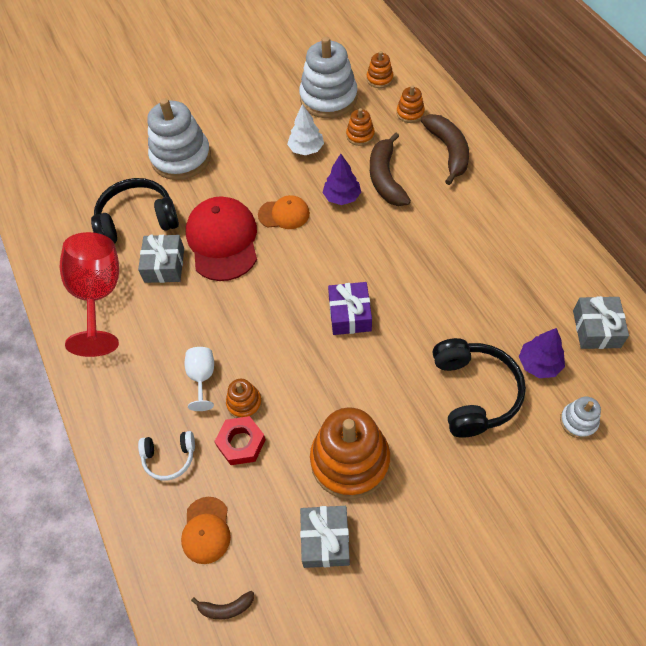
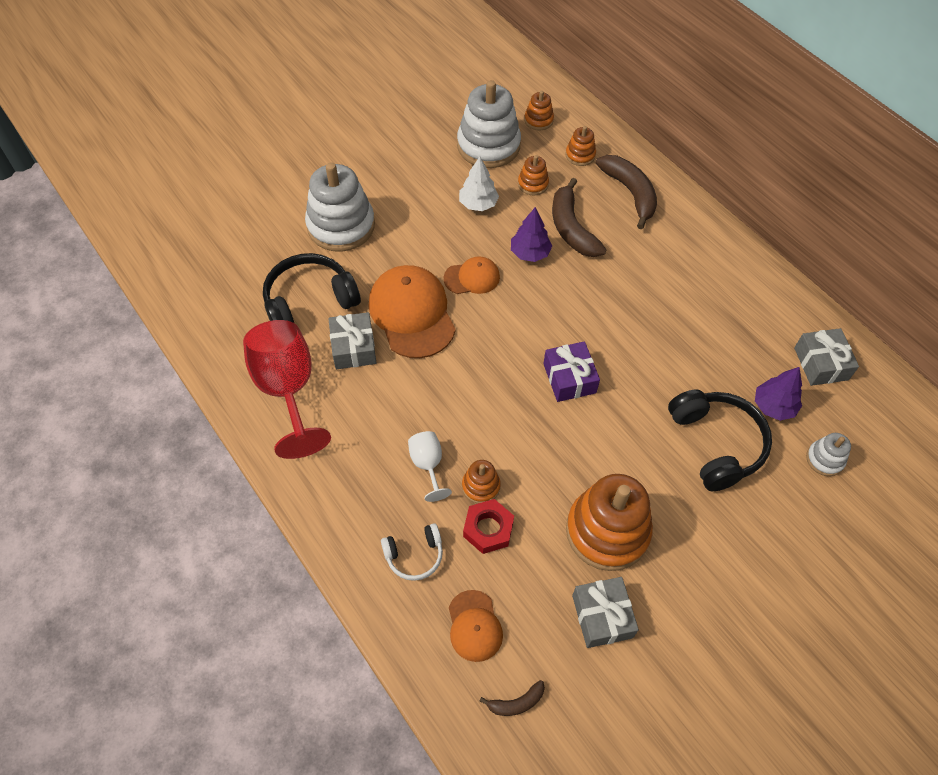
camera: 15 degrees left, 0 degrees up
(223, 241) = (412, 313): red cap -> orange cap

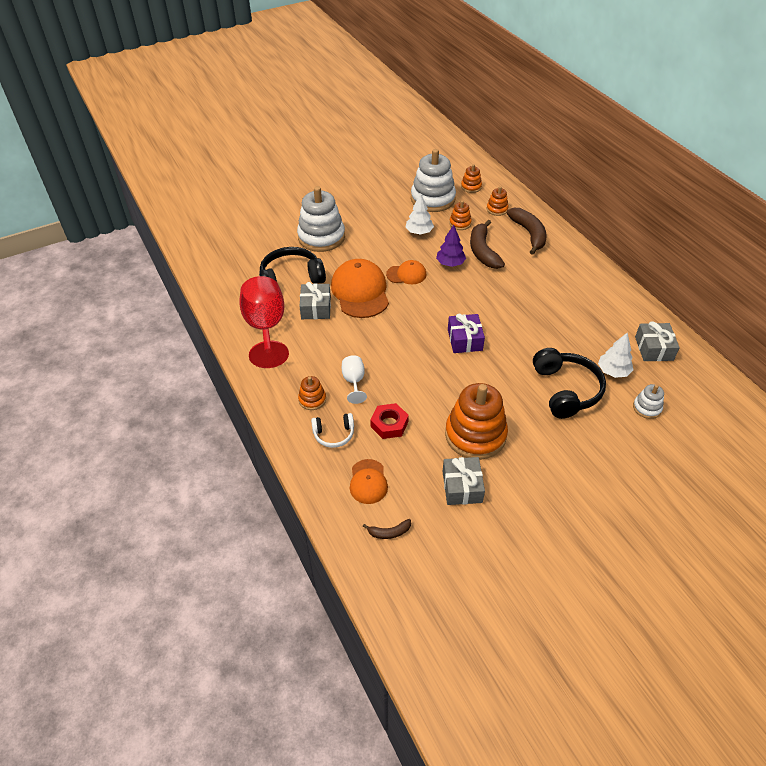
camera: 10 degrees right, 10 degrees down
(481, 486) = (389, 398): orange stacking toy -> orange stacking toy (312, 399)
(773, 406) = (613, 371): purple tree -> white tree

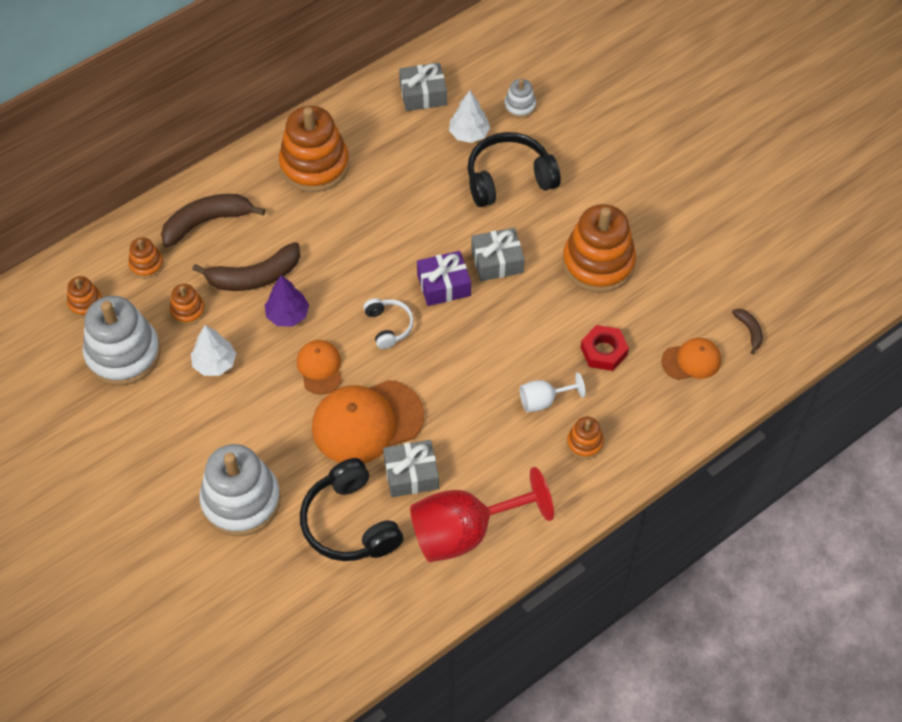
camera: 100 degrees left, 10 degrees up
(334, 434) = (634, 408): white headphones -> white headphones (389, 326)
(462, 487) = (673, 270): grey gift -> grey gift (497, 261)
(578, 284) = (314, 165): none -> orange stacking toy

